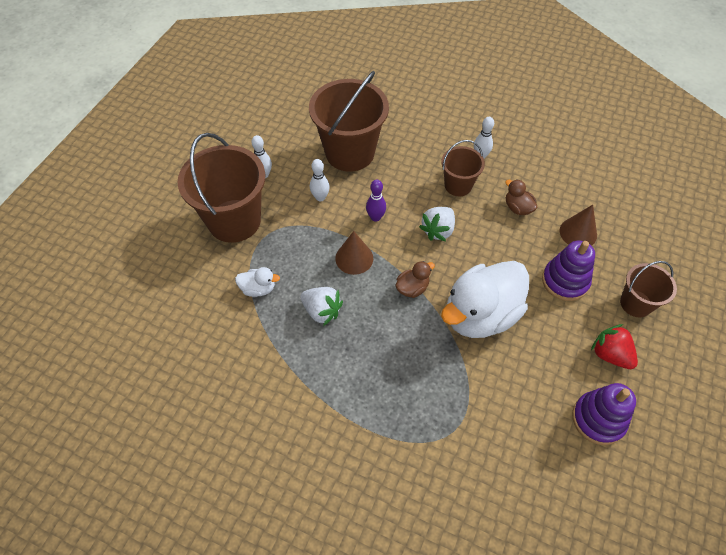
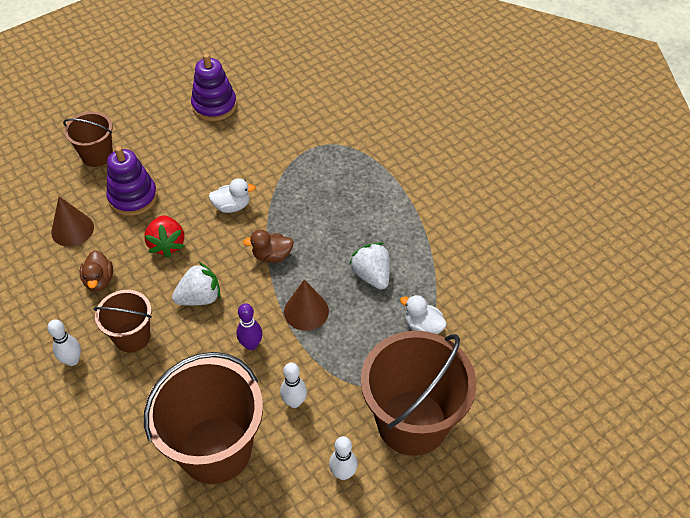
camera: 150 degrees left, 5 degrees down
(480, 315) = (232, 206): white duck -> white duck, size x0.43
(610, 354) = (160, 135): red strawberry -> red strawberry (167, 244)

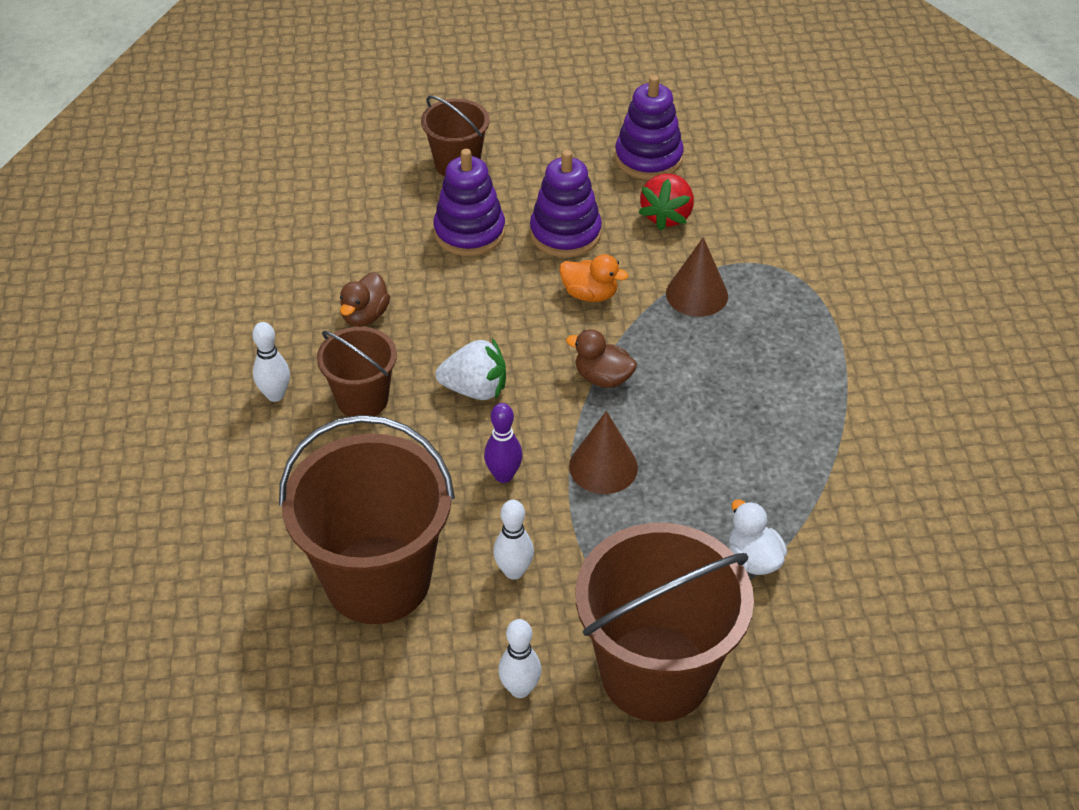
camera: 30 degrees right, 5 degrees down
(72, 229) = (371, 242): brown cone -> brown cone (697, 294)
(167, 244) = (476, 307): red strawberry -> red strawberry (667, 216)
(193, 174) = (565, 233): none -> purple stacking toy
(232, 206) = (590, 294): white duck -> orange duck
(371, 275) = (724, 461): white strawberry -> none

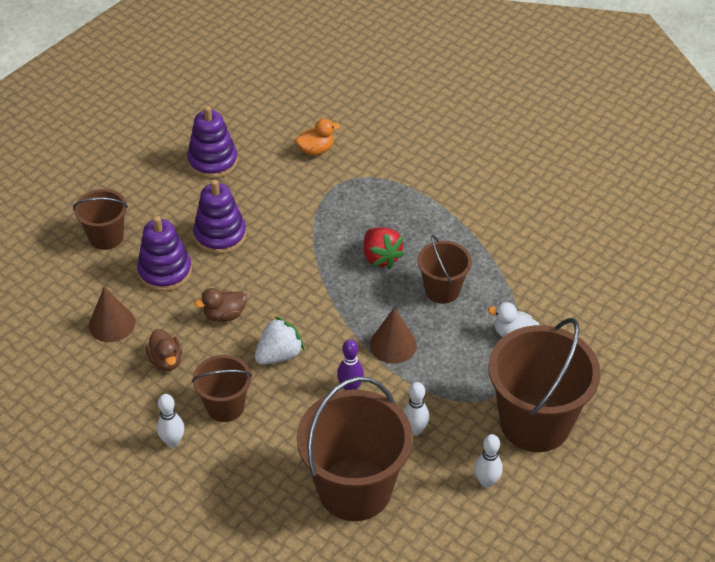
camera: 45 degrees left, 0 degrees up
(590, 294) = (275, 260): orange duck -> orange duck (316, 150)
(603, 378) = (337, 300): brown duck -> brown duck (224, 315)
(667, 216) = (263, 188): red strawberry -> red strawberry (381, 257)
(697, 294) = (330, 221): brown cone -> brown cone (112, 324)
(731, 450) = (442, 290): none -> brown bucket

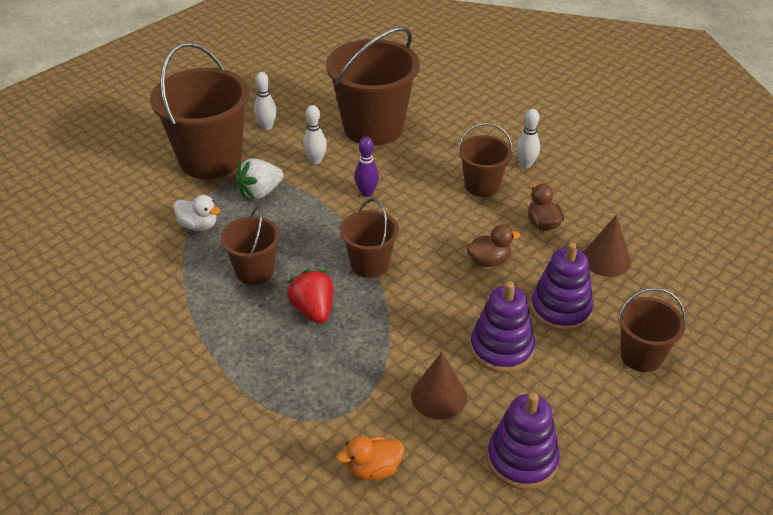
camera: 175 degrees left, 5 degrees down
(279, 355) = (432, 222): white strawberry -> white strawberry (260, 192)
(337, 304) = (370, 264): none -> brown bucket
(393, 345) = (319, 224): brown cone -> brown cone (438, 396)

